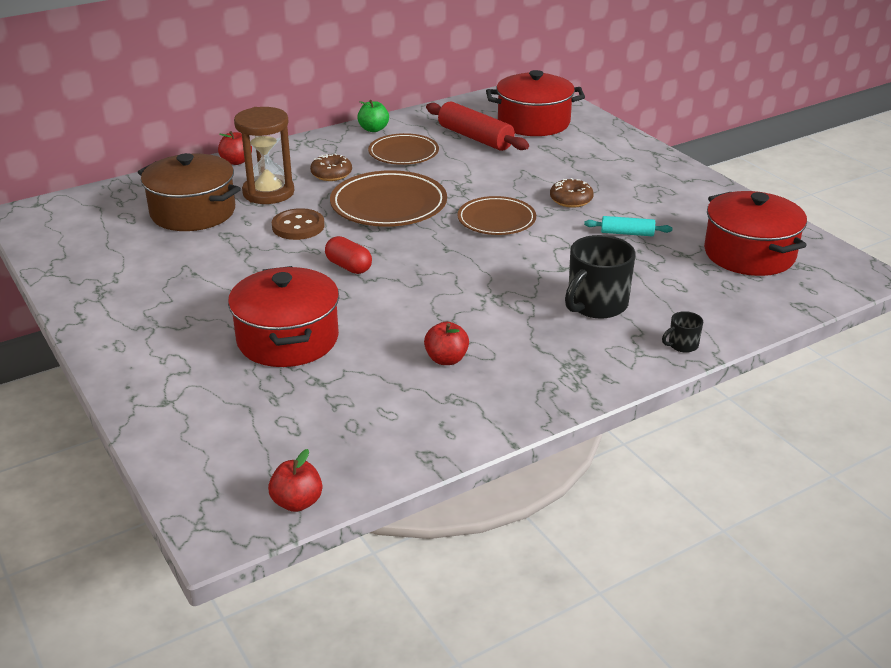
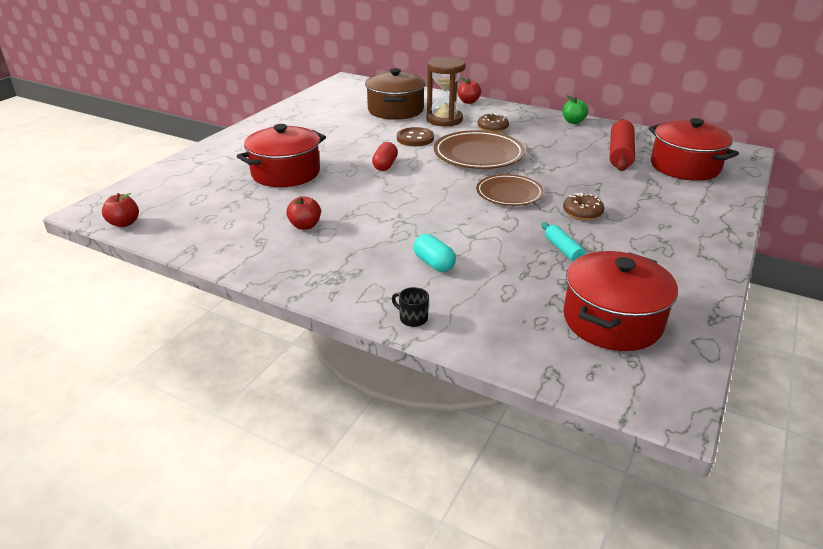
camera: 60 degrees right, 0 degrees up
(403, 153) = (556, 139): brown plate -> none
(596, 304) = (434, 263): black mug -> turquoise capsule

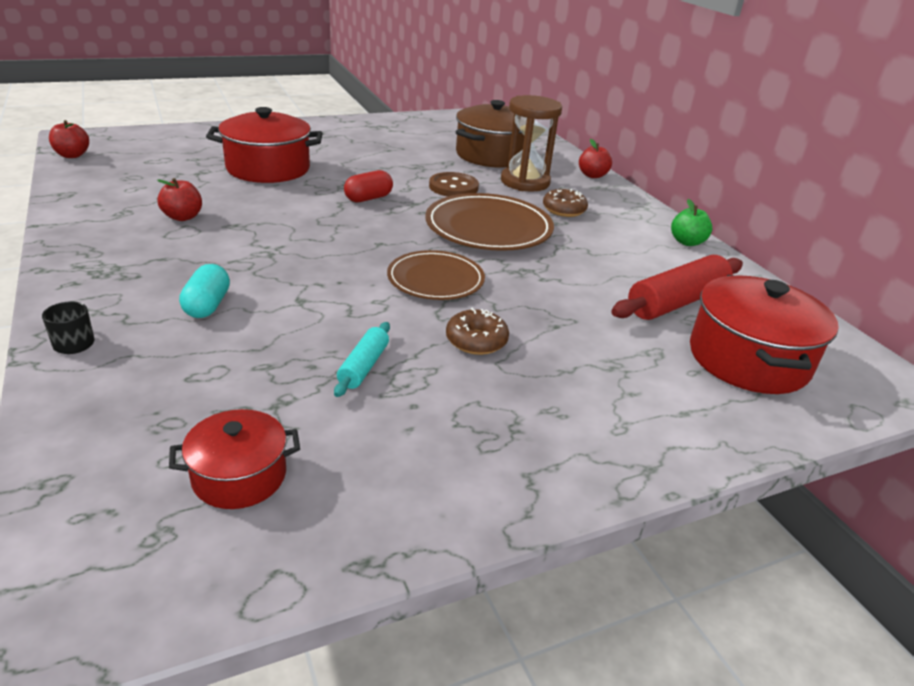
camera: 35 degrees right, 0 degrees up
(612, 321) = (239, 476): red pot -> red pot, size x0.57

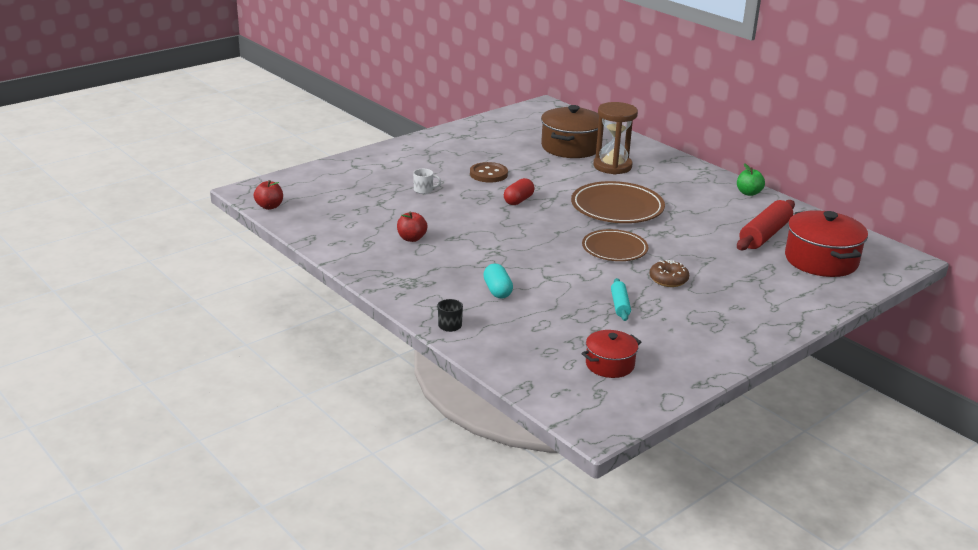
camera: 15 degrees left, 5 degrees down
(268, 168) = (424, 190): red pot -> white mug
(453, 187) = (567, 180): brown button -> brown button (488, 174)
(564, 210) = (655, 184): brown donut -> none
(592, 175) = (654, 151): red apple -> none

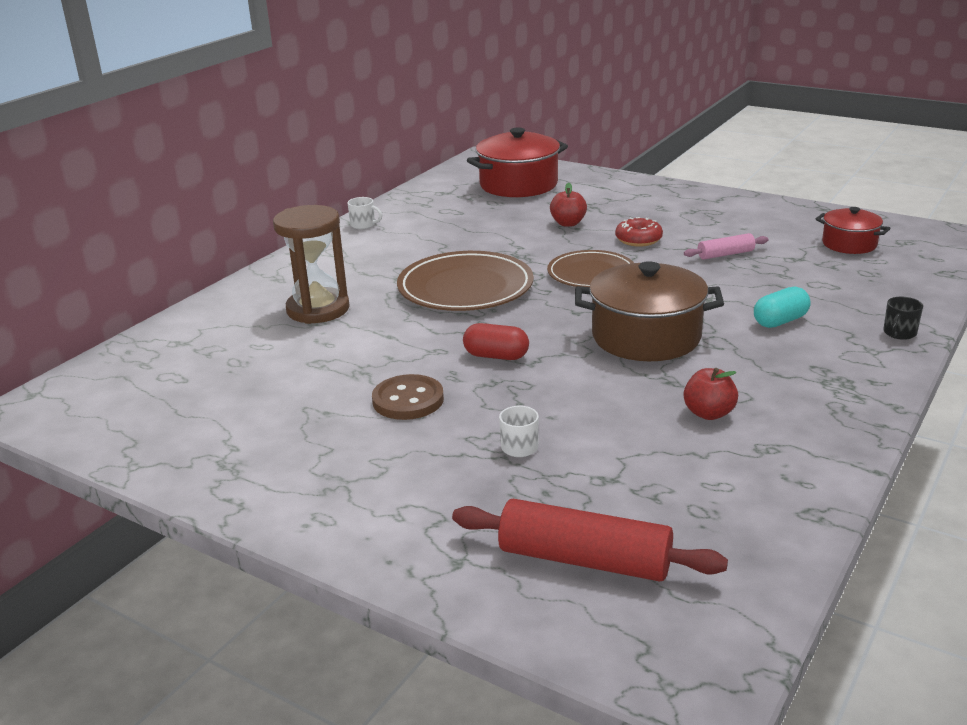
camera: 105 degrees left, 0 degrees up
(269, 206) = (745, 616): red apple -> red apple (568, 223)
(570, 147) = (250, 351): brown pot -> brown pot (646, 337)
(620, 305) = (725, 254): turquoise rolling pin -> pink rolling pin
(668, 280) = (638, 240): brown donut -> red donut
(748, 193) = (363, 225): green apple -> white mug
(764, 235) = (478, 209): red rolling pin -> red rolling pin (584, 560)

